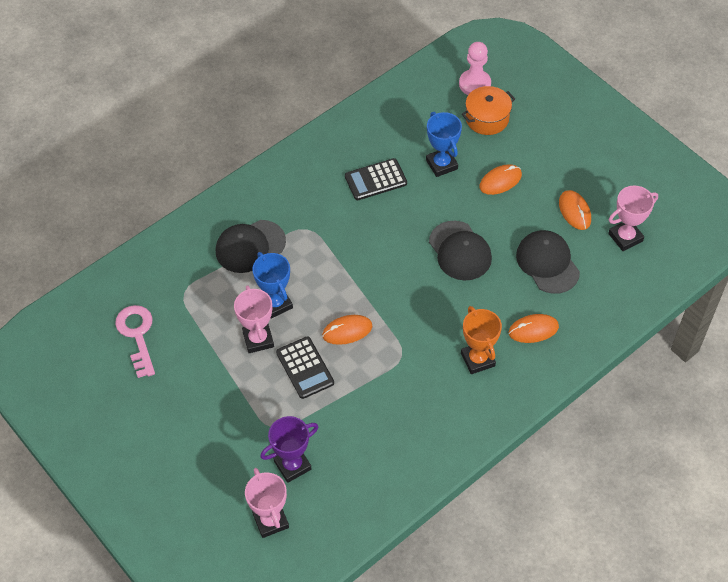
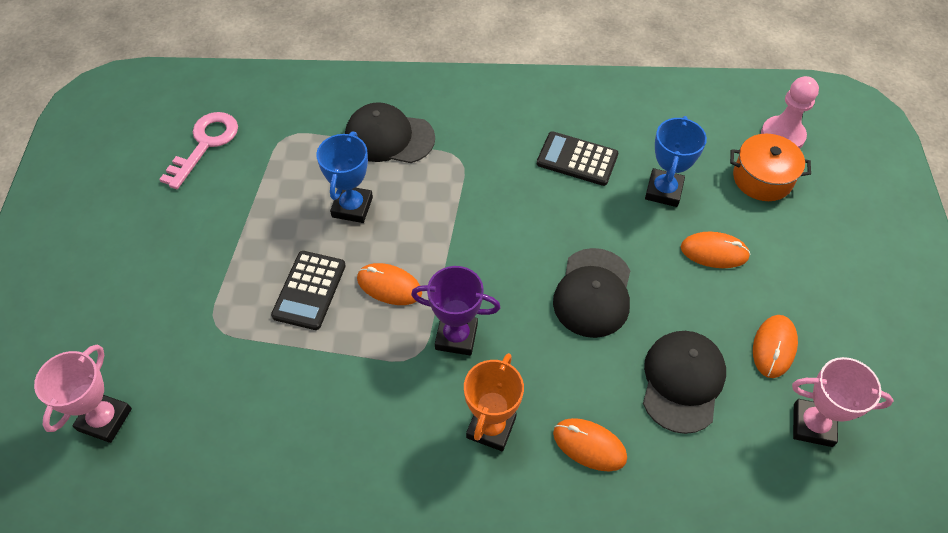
camera: 40 degrees right, 0 degrees up
(258, 339) = (299, 228): pink trophy -> none
(292, 465) = (188, 380): purple trophy -> purple trophy (456, 336)

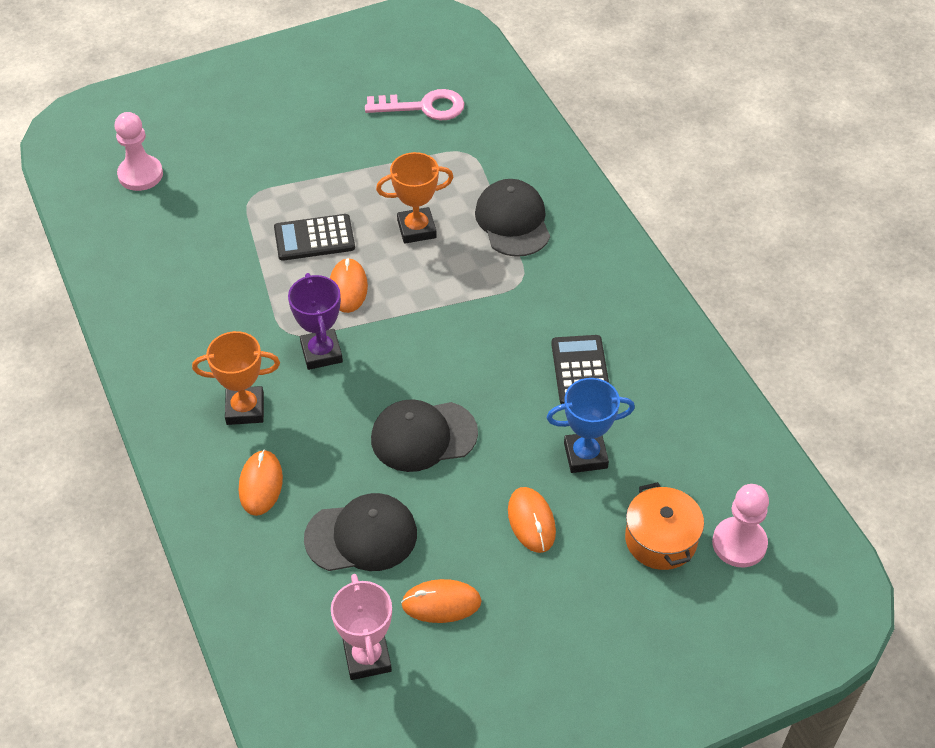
camera: 65 degrees right, 5 degrees down
(105, 419) = (140, 174): pink trophy -> pink pawn
(352, 207) = (416, 229): blue trophy -> orange trophy

